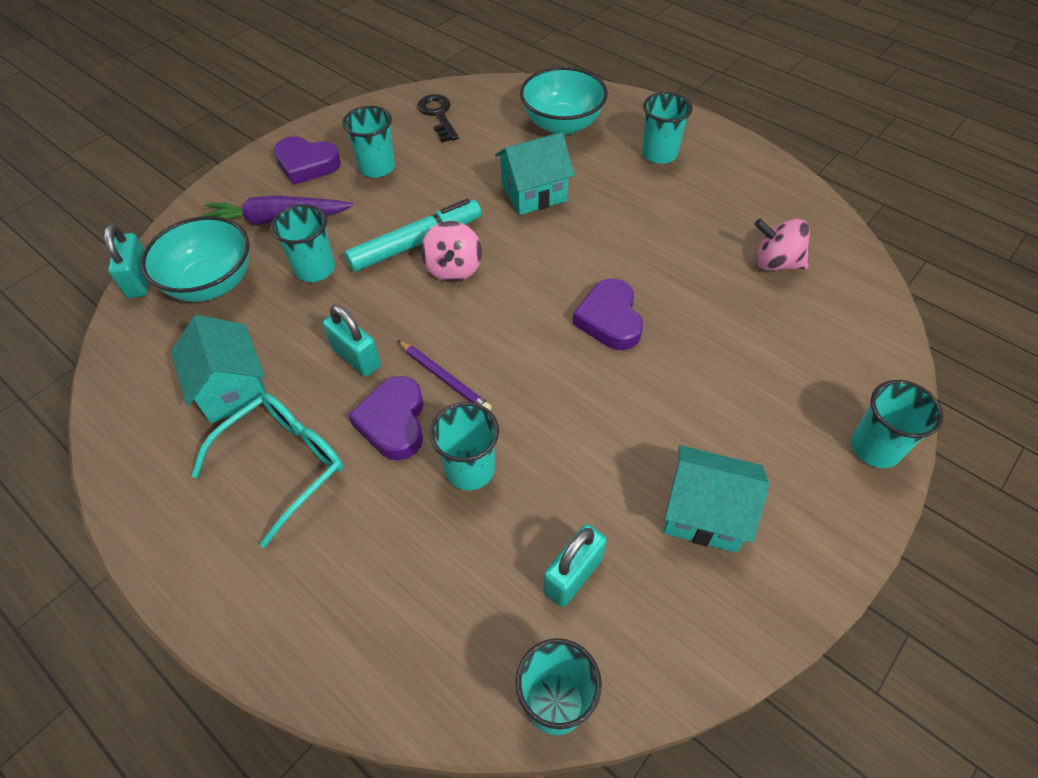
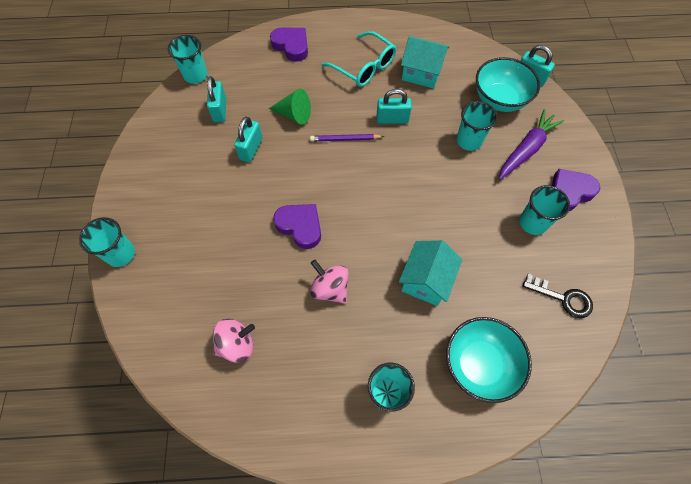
camera: 135 degrees right, 10 degrees up
(284, 464) = (364, 67): turquoise glasses -> turquoise glasses turned 45 degrees counterclockwise
(393, 422) = (344, 108): purple heart -> purple heart (291, 46)
(416, 243) = (444, 192): turquoise marker -> none
(453, 269) = (407, 193): pink spinning top -> pink spinning top (330, 288)
(470, 469) = (294, 115): turquoise cup -> green cone
(582, 463) = (251, 149): none -> turquoise padlock
(704, 513) = (184, 166): turquoise house -> none

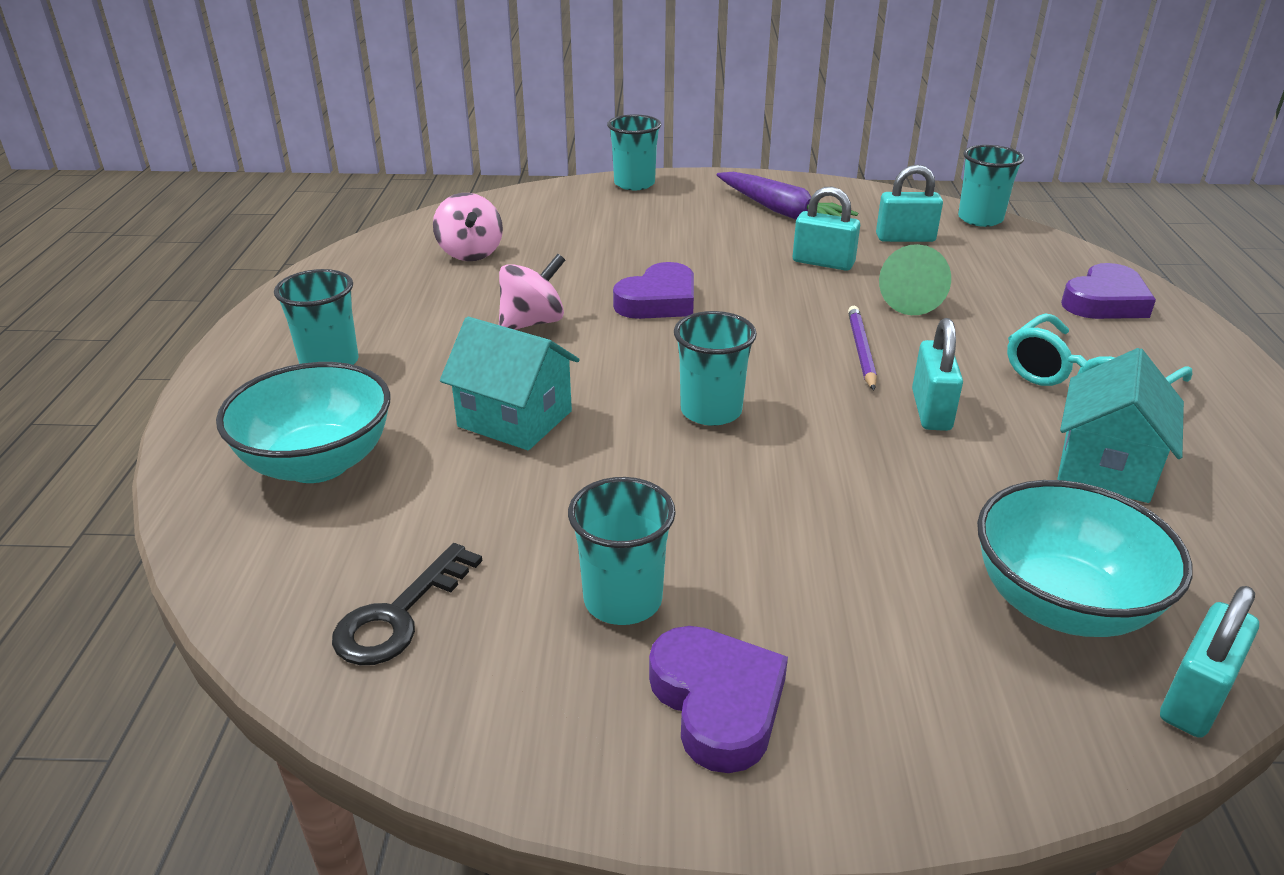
camera: 95 degrees right, 30 degrees down
(469, 141) = (887, 521): turquoise cup -> turquoise cup (711, 411)
(526, 149) = (873, 632): purple carrot -> purple carrot (781, 211)

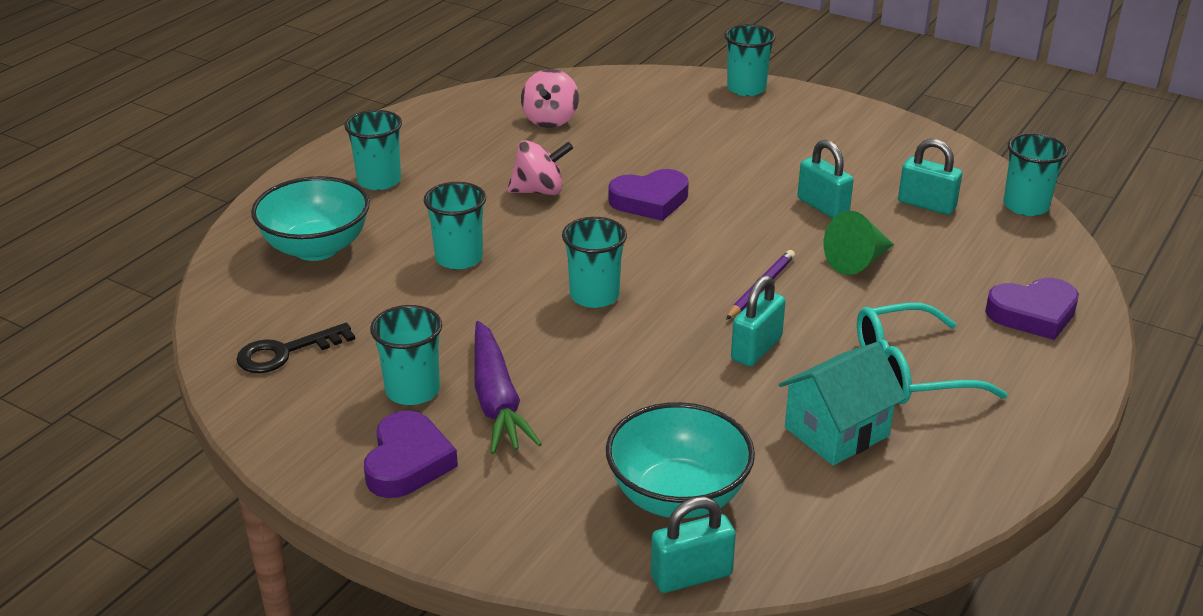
camera: 30 degrees right, 0 degrees up
(515, 419) = (459, 258): turquoise house -> turquoise cup
(781, 211) = (845, 149): purple carrot -> purple carrot (497, 400)

